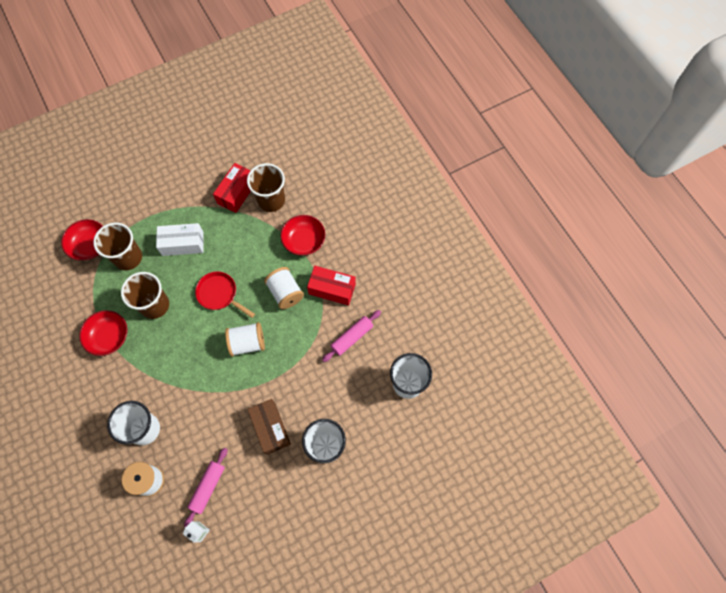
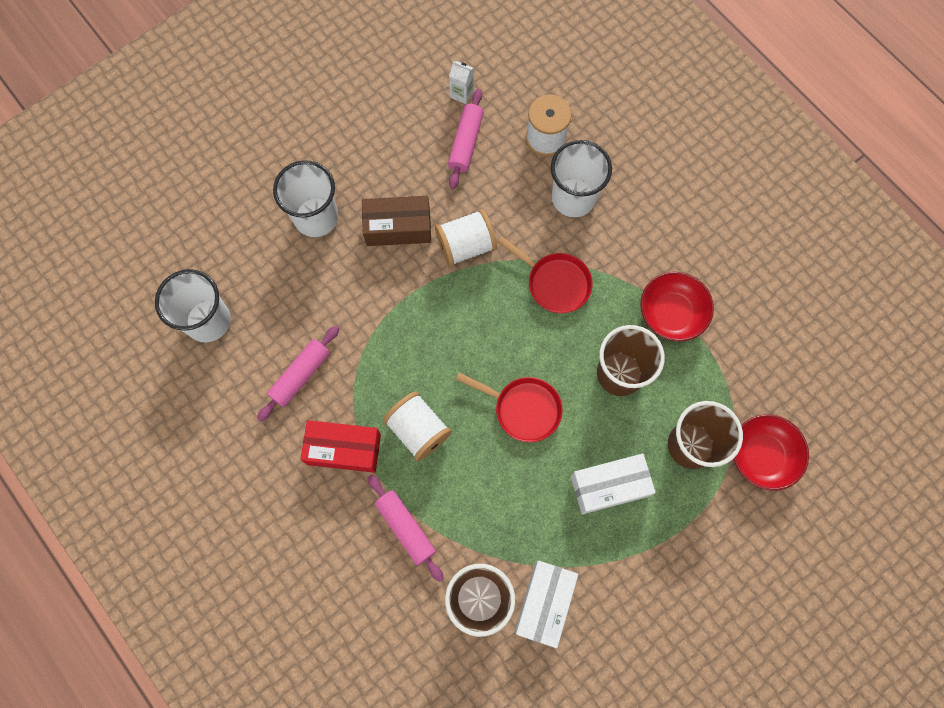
camera: 170 degrees right, 5 degrees up
(176, 370) = (554, 283): none -> red pan
(237, 192) = (544, 603): red box -> white box
(247, 343) = (460, 339): white spool -> white spool (466, 246)
(270, 428) = (398, 227): brown box -> brown box turned 60 degrees counterclockwise
(304, 241) = (405, 528): red bowl -> pink rolling pin

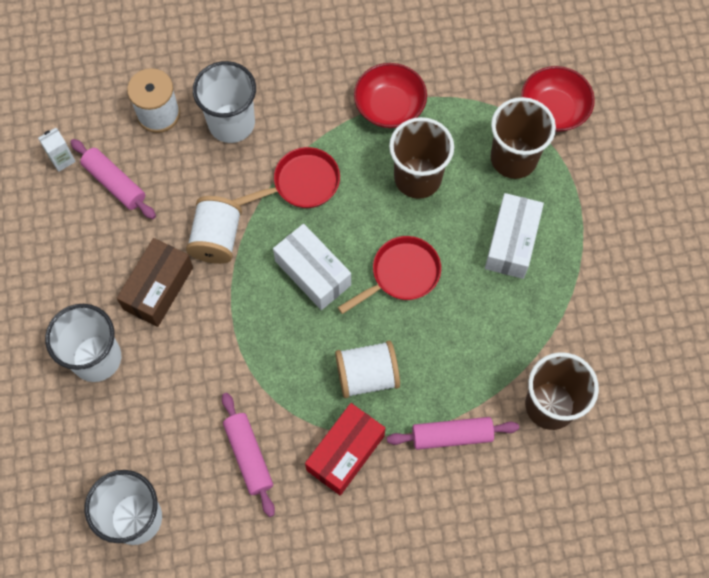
camera: 60 degrees left, 5 degrees down
(544, 603) = (583, 352): white box -> white box (313, 273)

